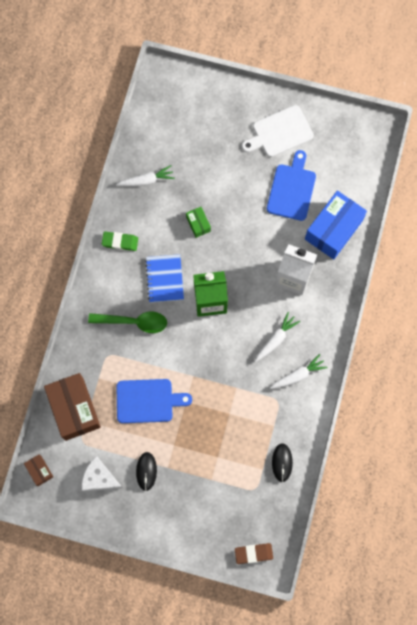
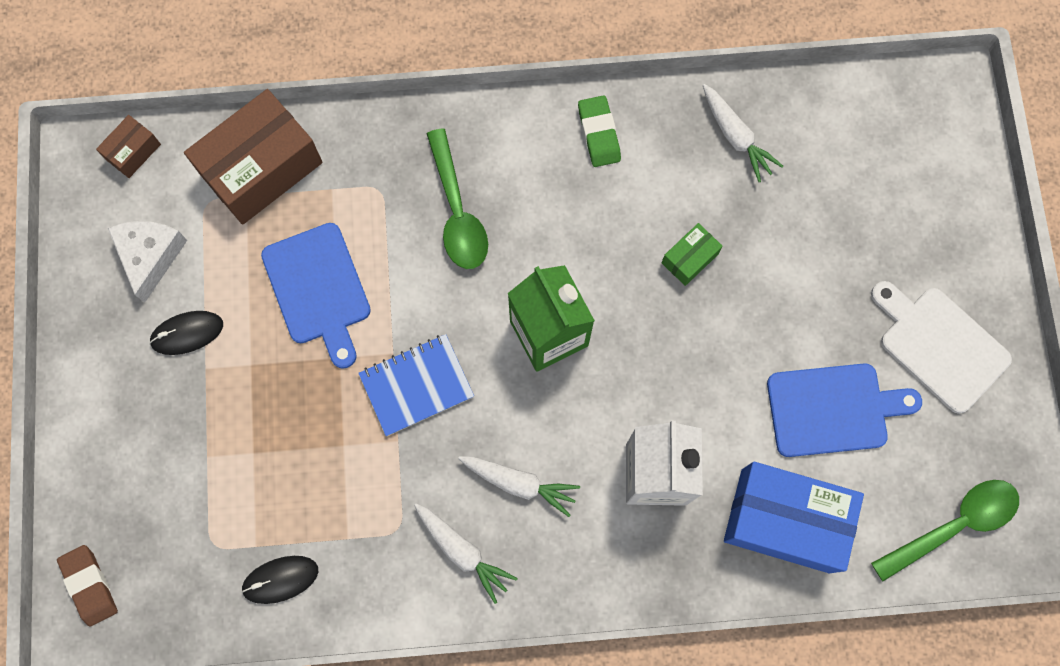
camera: 70 degrees right, 0 degrees up
(164, 279) = (559, 236): blue notebook -> blue notebook (416, 385)
(360, 160) = (953, 525): none -> green spoon

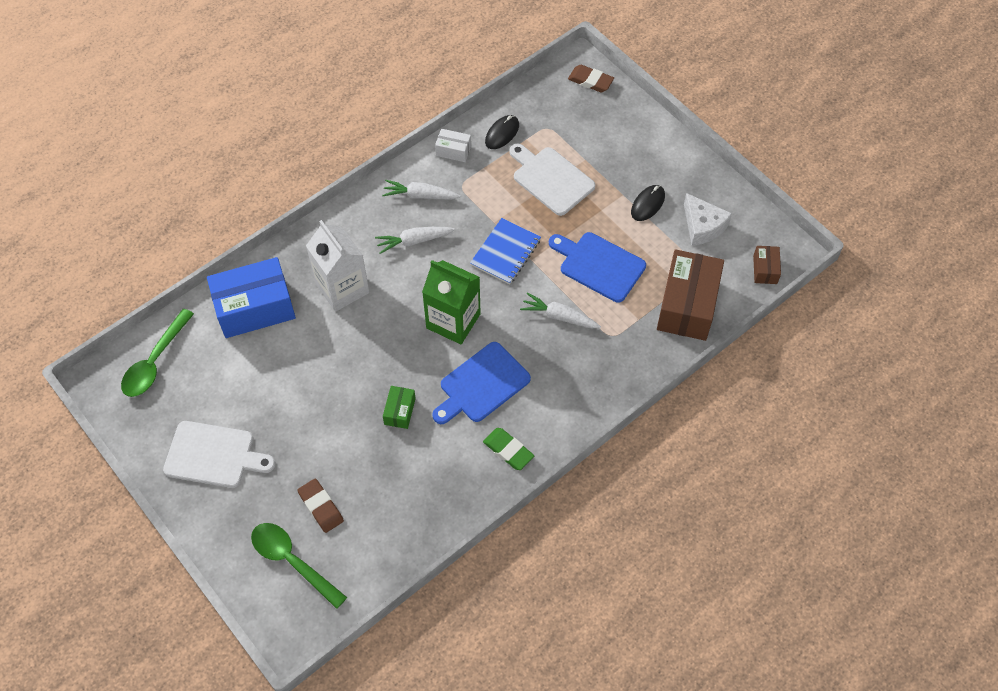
camera: 145 degrees right, 15 degrees down
(275, 457) = (551, 179): none -> white cutting board
(366, 597) = (453, 151): none -> white box
(457, 211) = (557, 352): green spoon -> green spoon (292, 561)
(736, 137) = (420, 504): white carrot -> white carrot (559, 316)
(833, 409) = (260, 380): blue cutting board -> blue cutting board (482, 385)
(848, 203) = (321, 507): none -> brown eraser

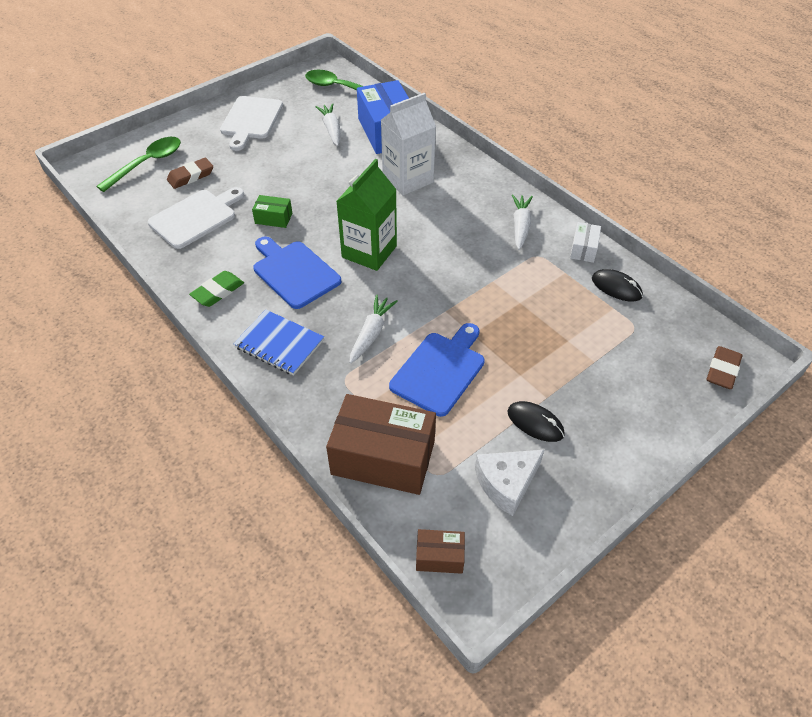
camera: 90 degrees right, 10 degrees down
(414, 241) = (463, 223): white carrot -> white carrot (331, 129)
(505, 252) = (453, 290): blue notebook -> blue notebook (279, 344)
(551, 179) = (559, 329): white cutting board -> white cutting board (195, 217)

